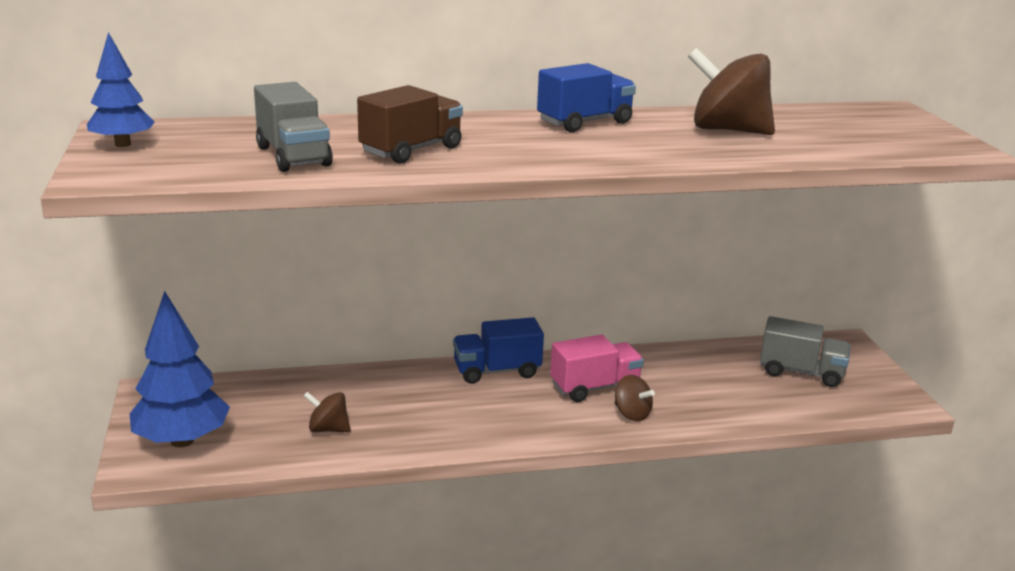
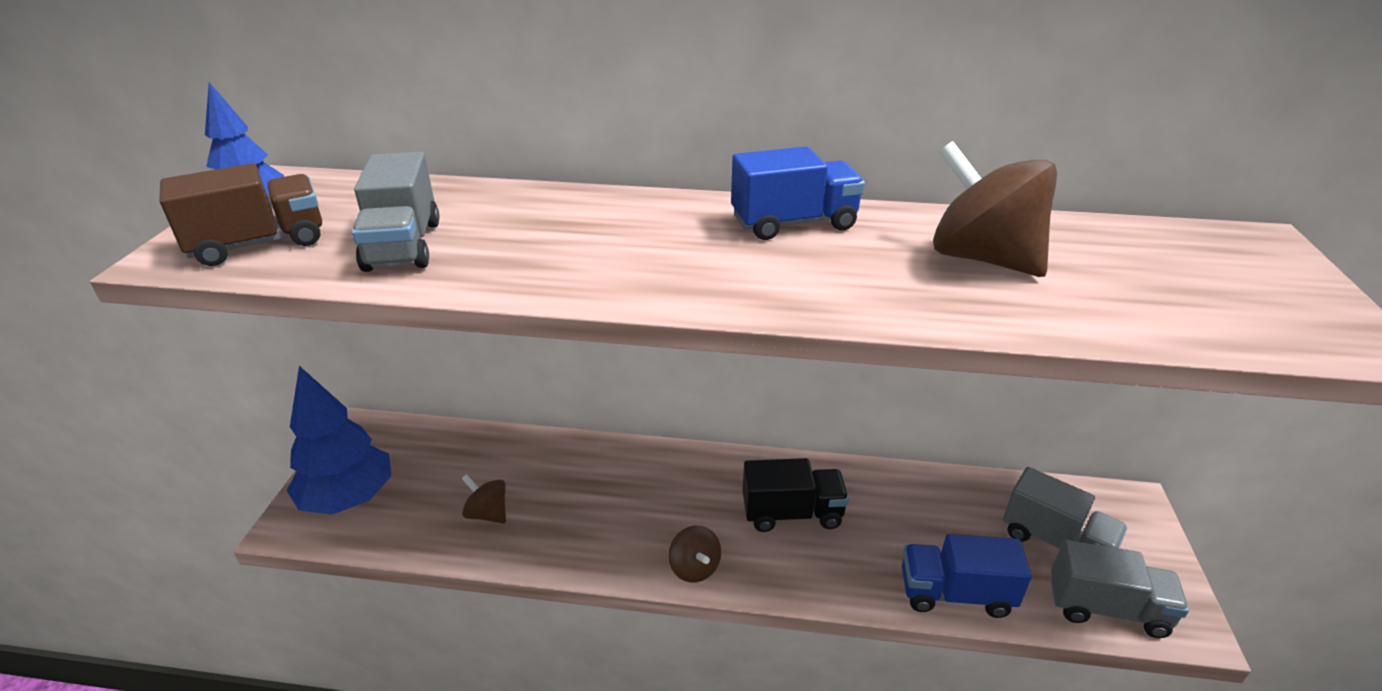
camera: 20 degrees right, 10 degrees up
(411, 150) = (543, 250): brown truck -> brown truck (259, 244)
(497, 371) = (695, 467): blue truck -> blue truck (955, 593)
(595, 387) = (792, 513): pink truck -> black truck
(631, 414) = (817, 564): brown spinning top -> brown spinning top (694, 568)
(851, 403) = (1106, 608): none -> grey truck

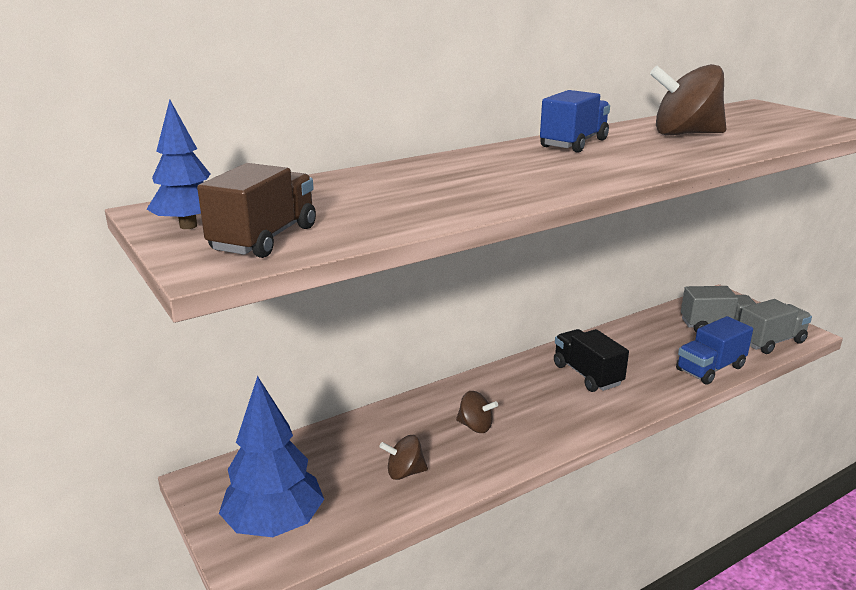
camera: 40 degrees left, 10 degrees down
(403, 246) = (380, 209): grey truck -> none
(694, 568) = (578, 427): brown spinning top -> brown spinning top (475, 426)
(792, 513) = (587, 375): black truck -> black truck turned 75 degrees counterclockwise

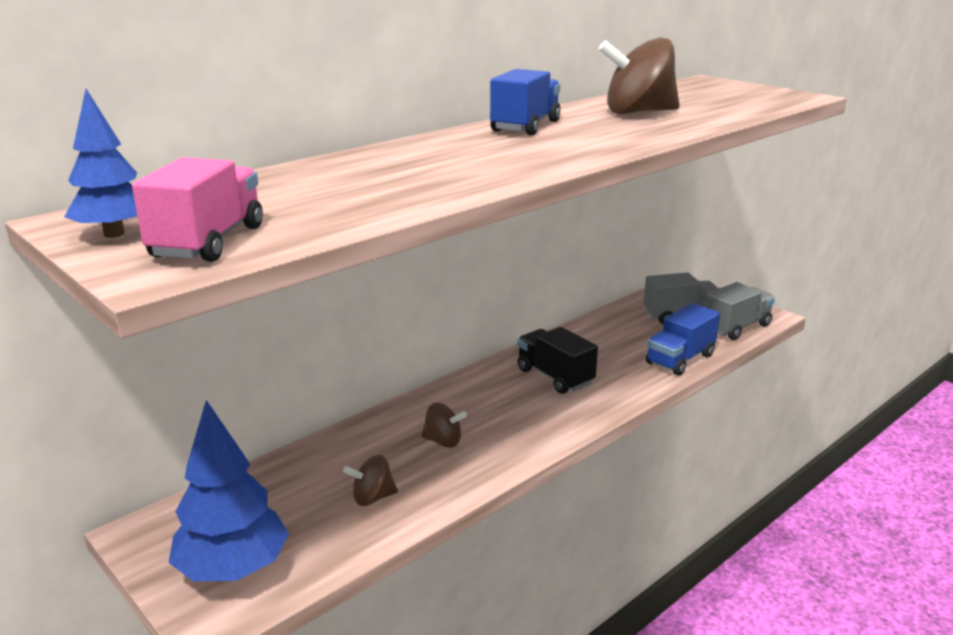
camera: 10 degrees left, 0 degrees up
(264, 239) = (208, 242): brown truck -> pink truck

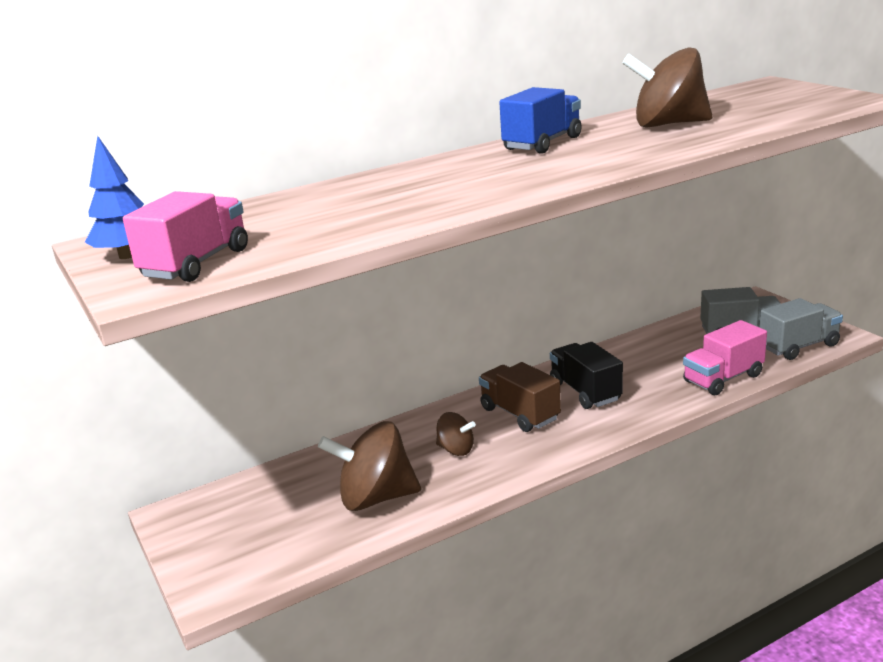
camera: 15 degrees right, 0 degrees up
(233, 570) = (239, 552): blue tree -> none
(372, 498) = (375, 498): brown spinning top -> brown spinning top, size x1.92
(497, 401) = (519, 414): none -> brown truck
(680, 359) = (723, 379): blue truck -> pink truck

